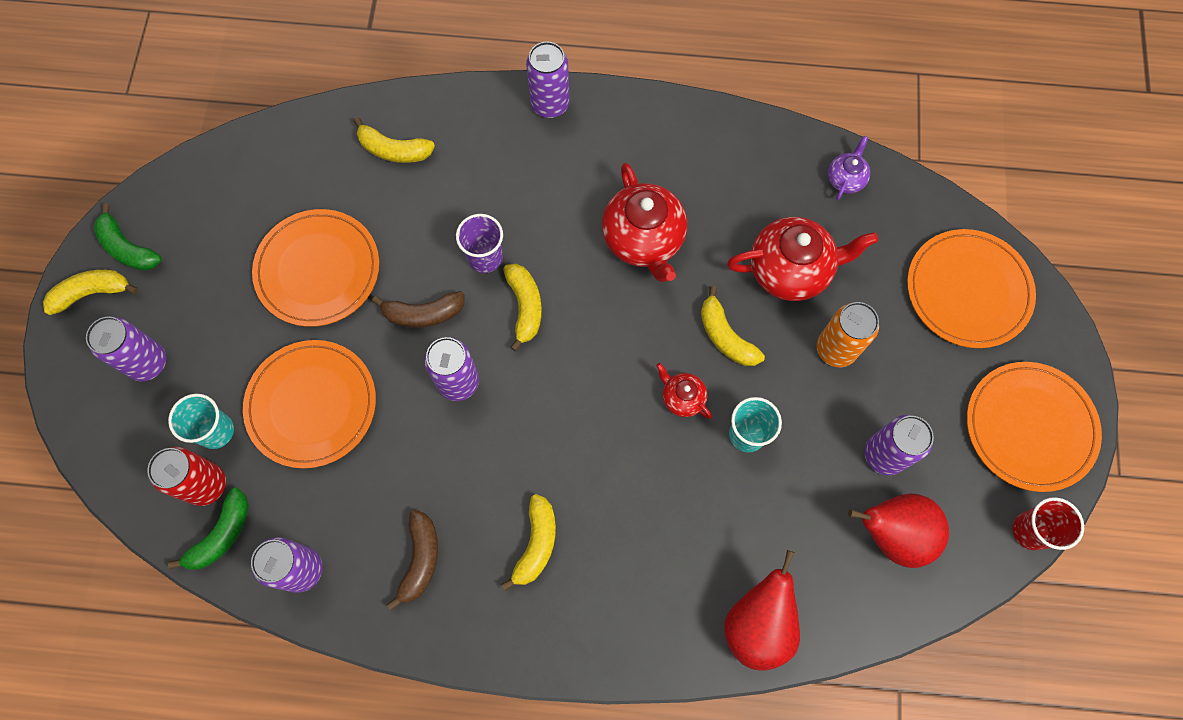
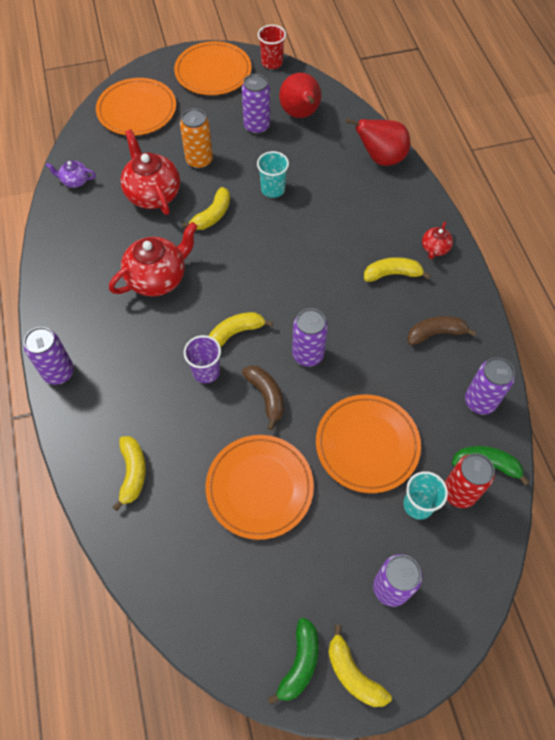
camera: 110 degrees left, 10 degrees down
(682, 398) = (263, 226): red teapot -> red teapot (434, 249)

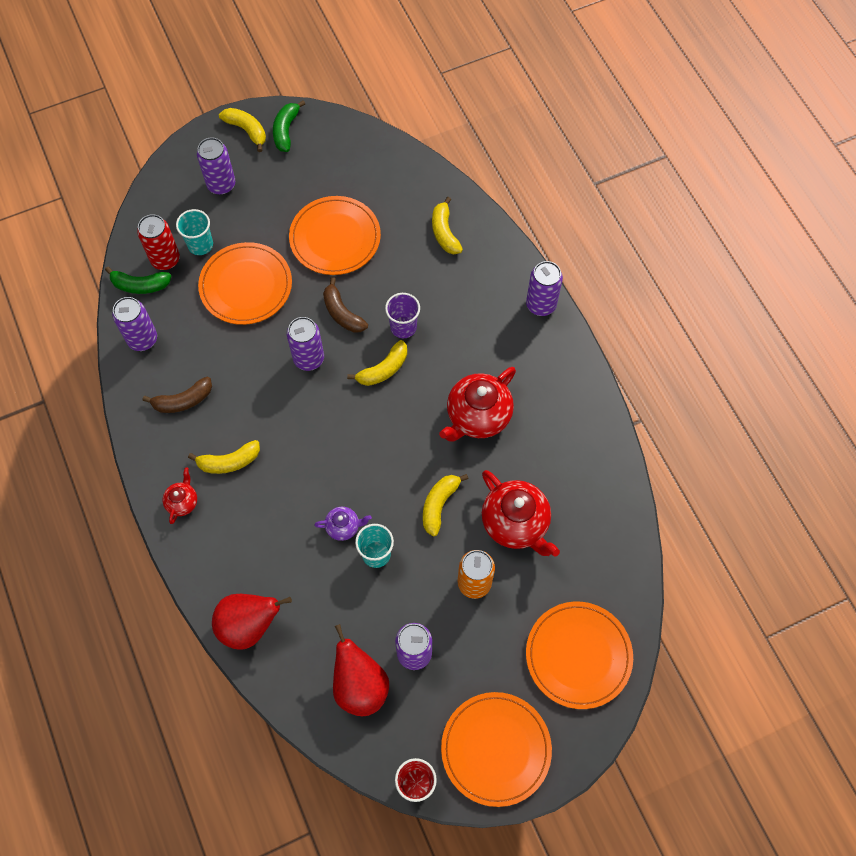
camera: 170 degrees right, 5 degrees up
(75, 181) = (613, 526): purple teapot -> purple teapot (343, 527)

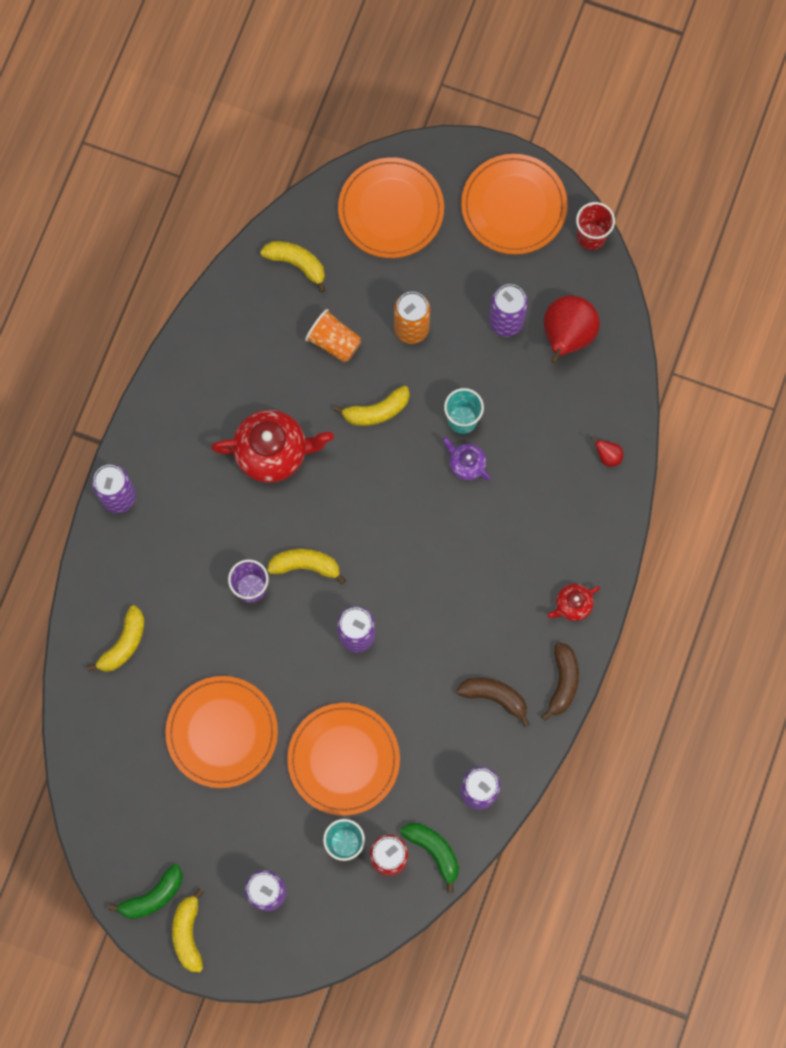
camera: 135 degrees left, 10 degrees up
(229, 462) = (505, 604): yellow banana -> yellow banana (297, 263)
(249, 625) = (608, 456): red pear -> red pear, size x0.43
(342, 313) = (288, 651): brown banana -> brown banana (562, 682)
(516, 523) = (334, 342): red teapot -> orange cup

